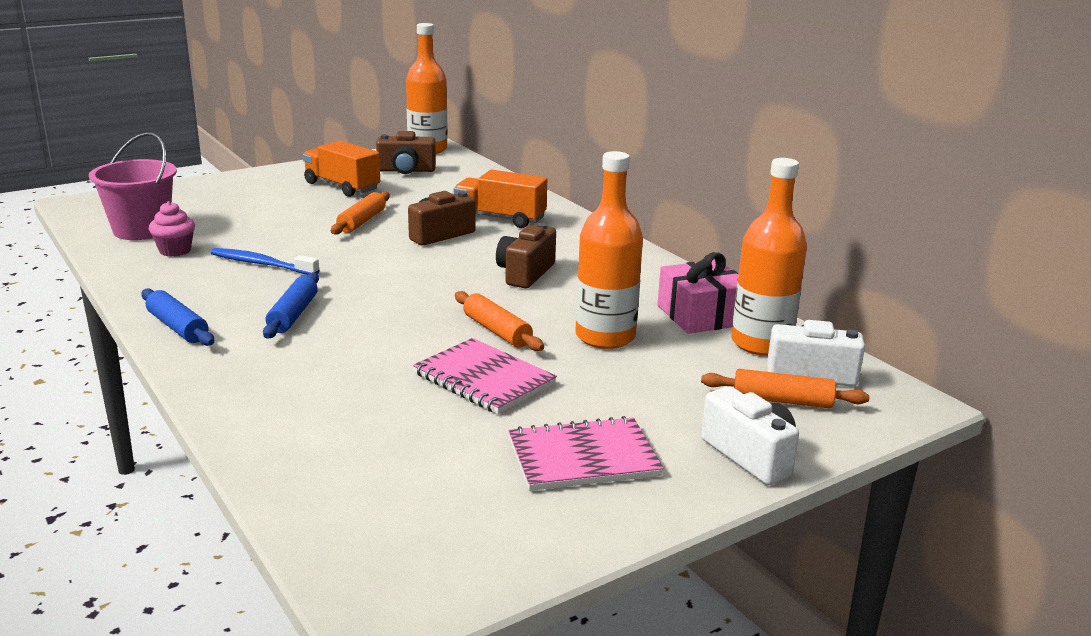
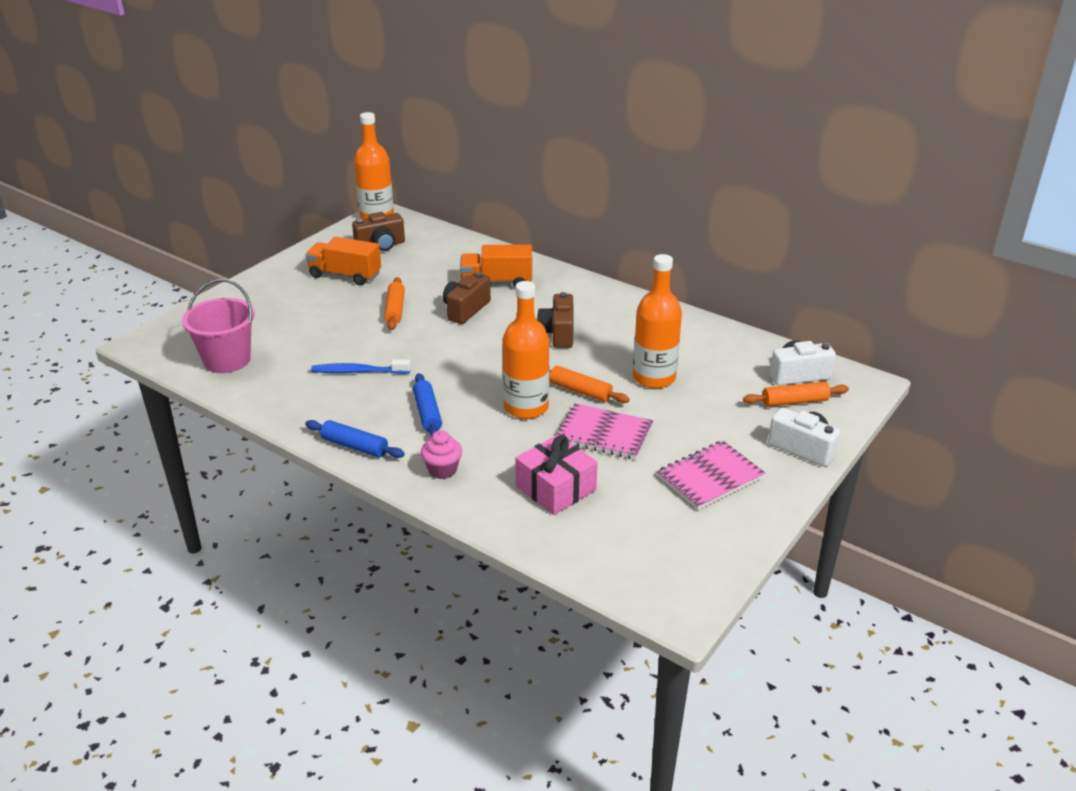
camera: 20 degrees left, 10 degrees up
(175, 250) = (277, 374): pink cupcake -> pink cupcake (442, 470)
(701, 315) = (701, 343): pink gift -> pink gift (556, 488)
(761, 343) = (753, 358): orange bottle -> orange bottle (526, 407)

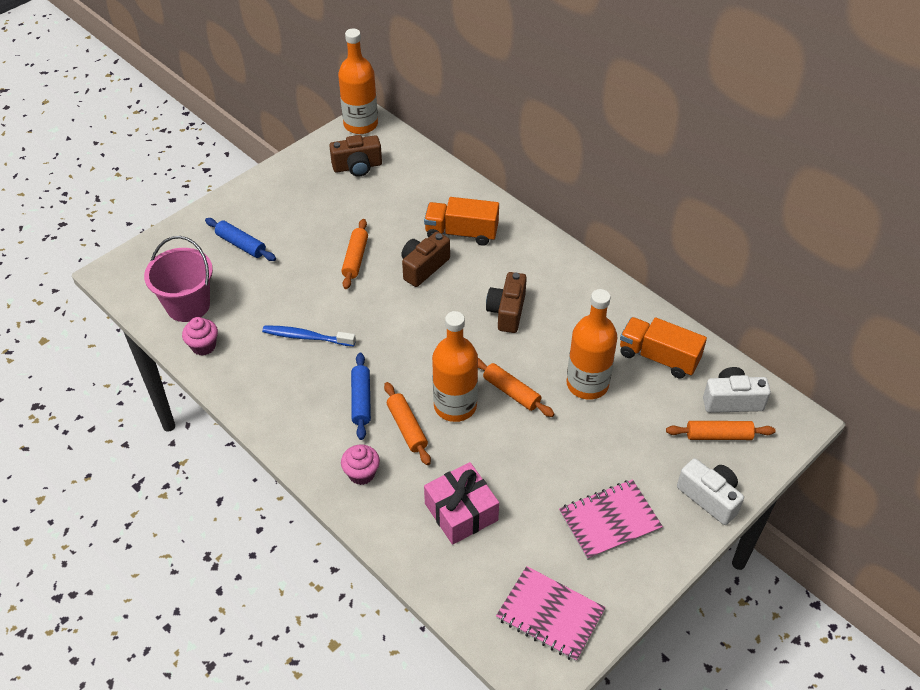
camera: 10 degrees right, 15 degrees up
(250, 389) = (203, 346): none -> pink cupcake
(345, 275) = (315, 205): orange truck -> orange truck (658, 357)
(355, 446) = (287, 432): blue rolling pin -> blue rolling pin (241, 244)
(481, 429) = (407, 428): none -> orange rolling pin
(604, 434) = (522, 451): pink notebook -> pink notebook (550, 615)

